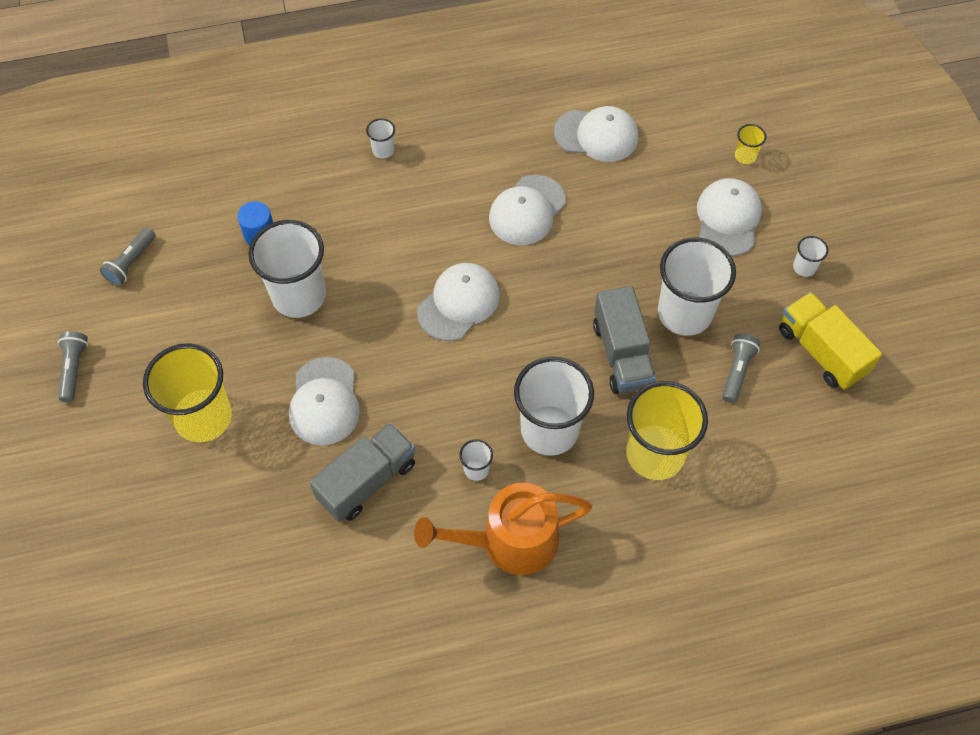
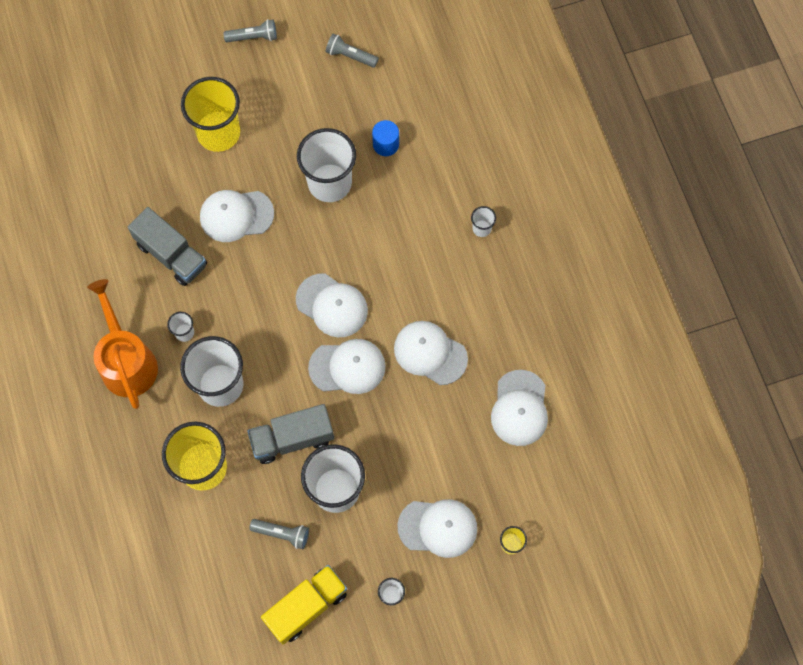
camera: 85 degrees right, 10 degrees up
(537, 292) = (347, 367): none -> white cap

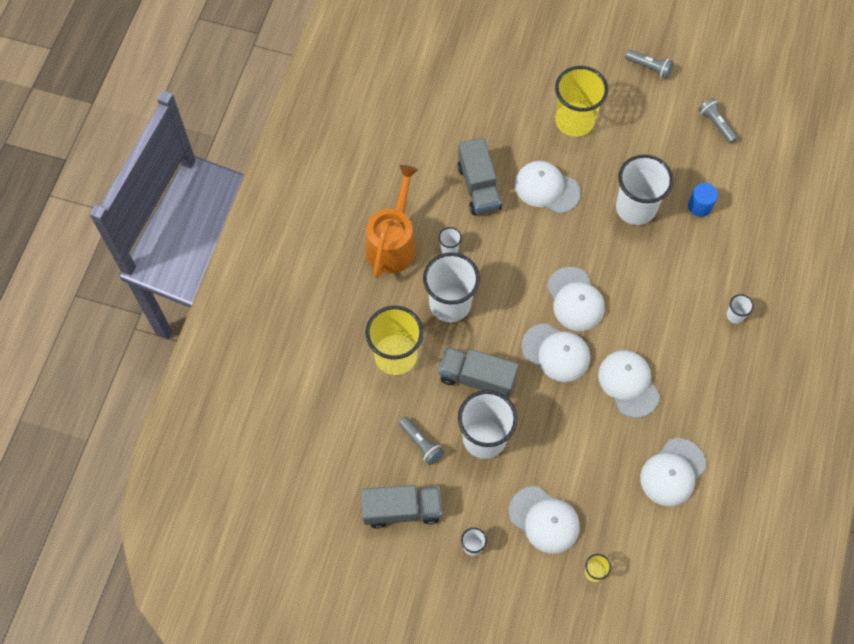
camera: 35 degrees right, 5 degrees down
(306, 606) = (401, 510): yellow truck -> grey truck

